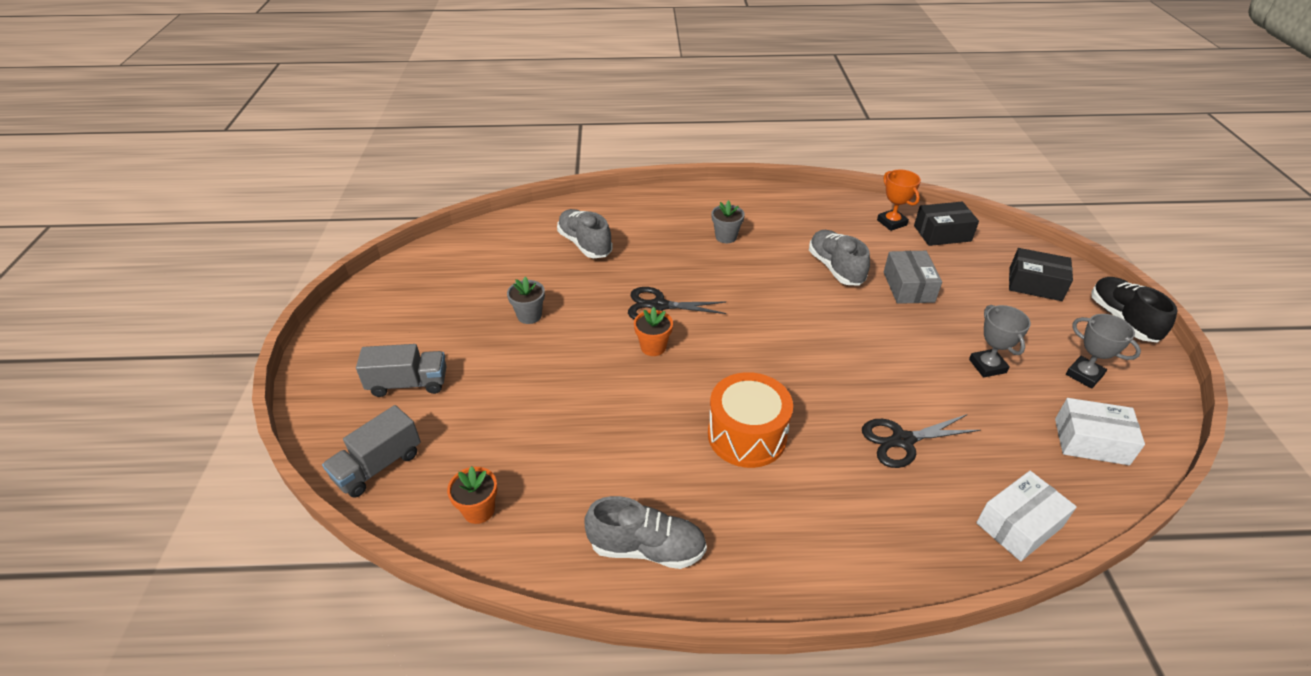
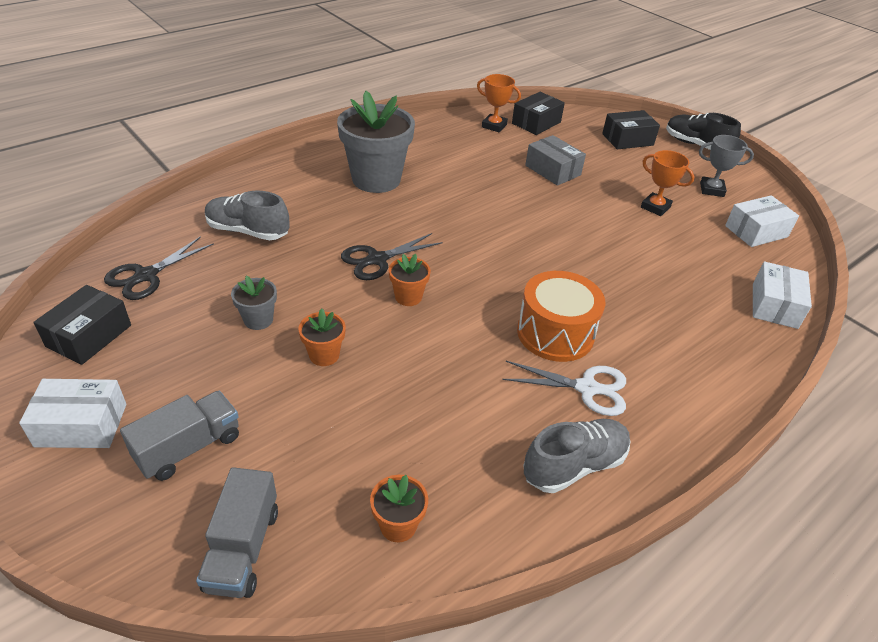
camera: 40 degrees left, 0 degrees up
(367, 337) = (81, 425): none -> white box
(421, 280) = (89, 336): none -> black box
(548, 363) = (324, 355): none -> orange flower pot
(725, 495) = (587, 388): none -> white scissors
(726, 237) = (376, 179): grey flower pot -> grey flower pot, size x2.19
(835, 268) = (488, 174): grey shoe -> none
(902, 440) = (658, 284): black scissors -> black scissors (146, 276)
(987, 366) = (655, 207): grey trophy -> orange trophy

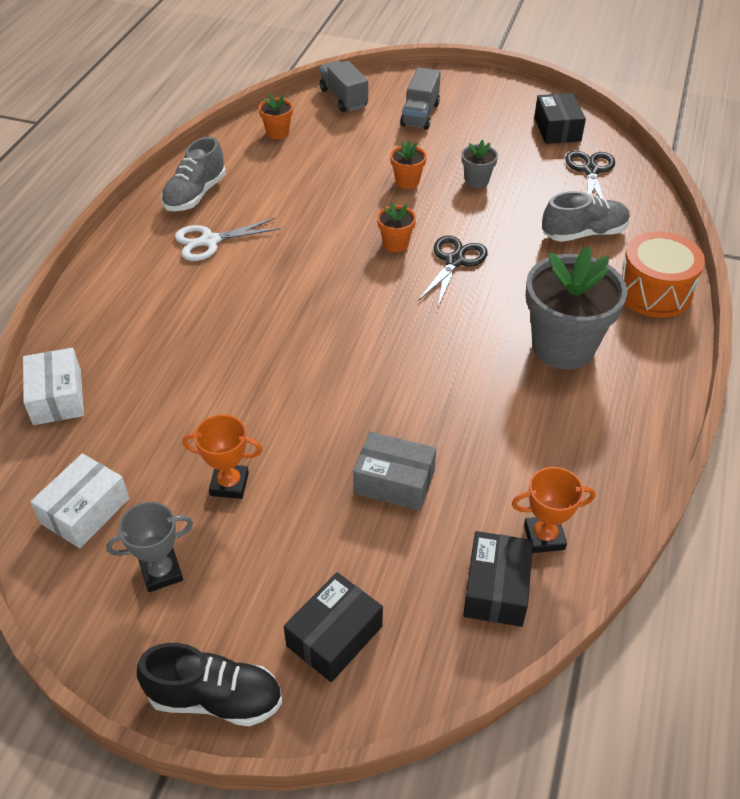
camera: 150 degrees right, 5 degrees up
(81, 425) = (486, 100): white box -> none
(555, 333) = (257, 270): orange drum -> orange drum (654, 292)

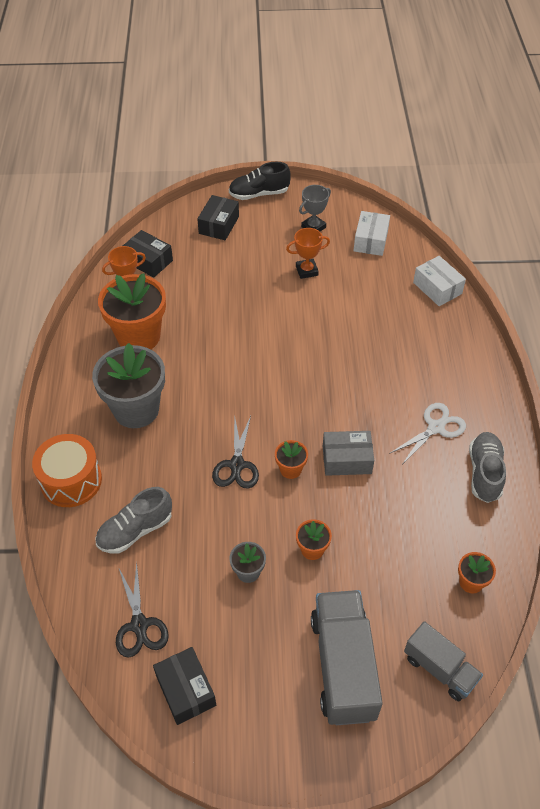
camera: 160 degrees right, 5 degrees up
(394, 481) = (218, 295): grey box -> grey box (347, 460)
(420, 114) = (343, 666): grey truck -> grey truck, size x1.66
(496, 588) = (148, 261): black box -> black box turned 45 degrees counterclockwise
(541, 446) = (138, 336): none -> orange flower pot

